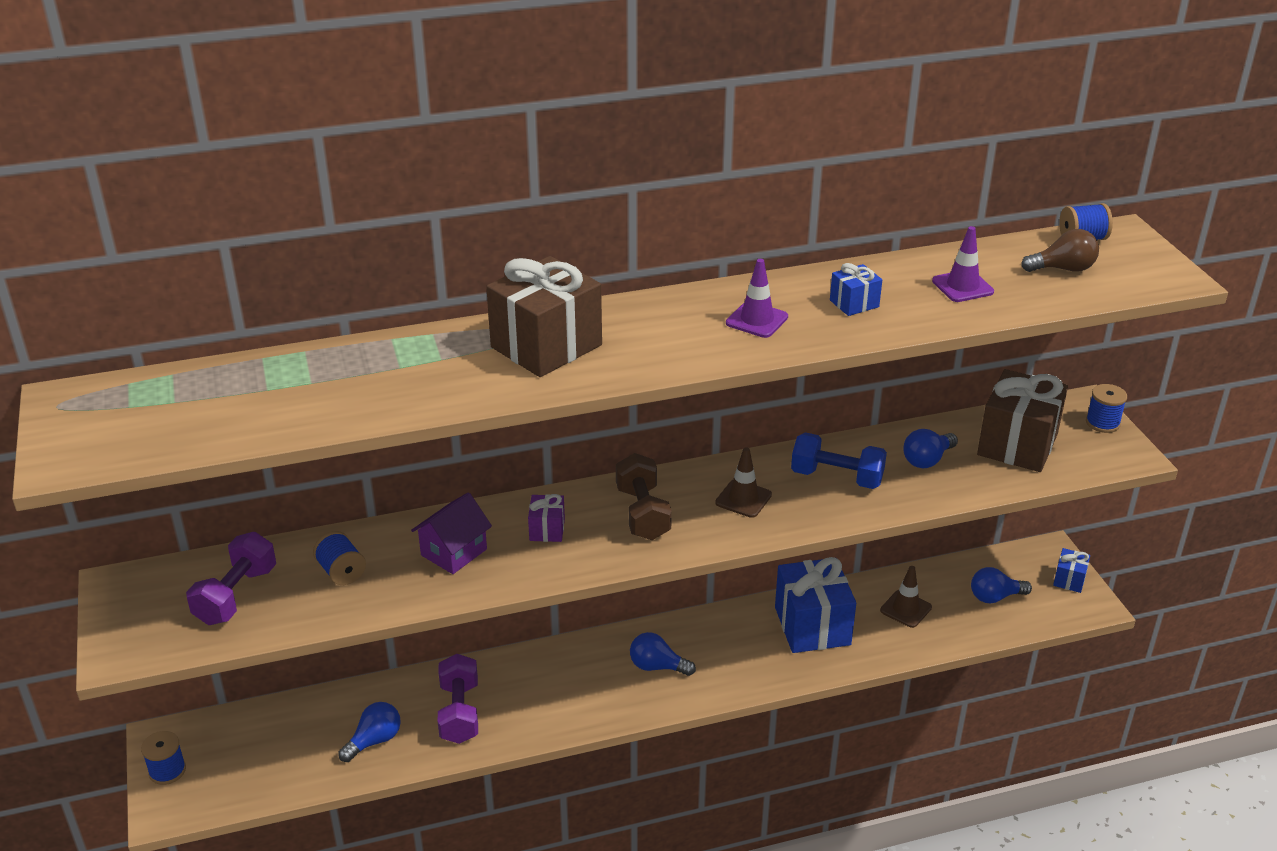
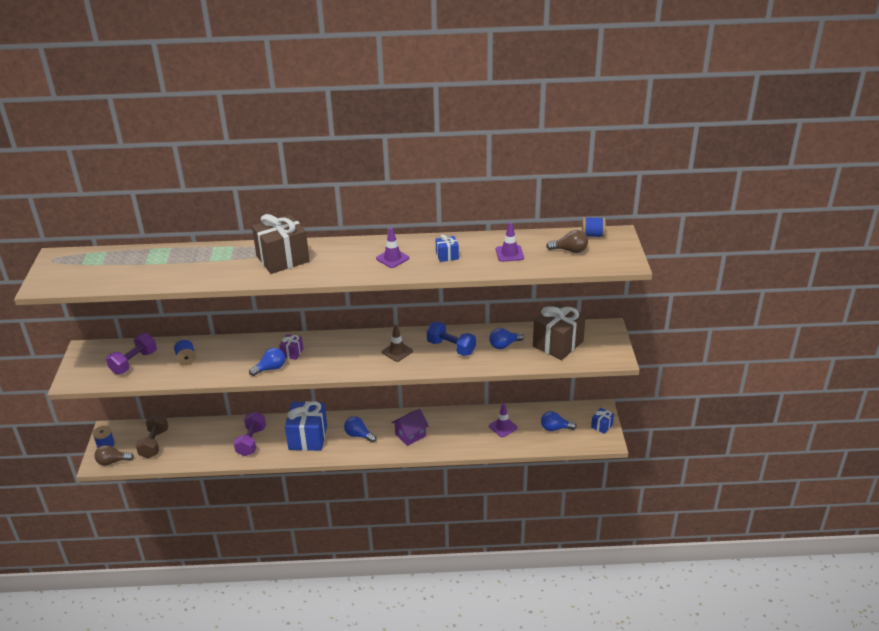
camera: 15 degrees right, 0 degrees up
(194, 801) = (112, 462): none -> brown light bulb
(374, 741) = (205, 448): blue light bulb -> blue light bulb (270, 368)
(454, 552) = (242, 357): purple house -> purple house (410, 435)
(643, 513) = (343, 351): brown dumbbell -> brown dumbbell (154, 443)
(812, 626) = (448, 428): blue gift -> blue gift (308, 437)
(905, 609) = (503, 427): brown traffic cone -> purple traffic cone
(1102, 423) = (612, 339): blue spool -> none

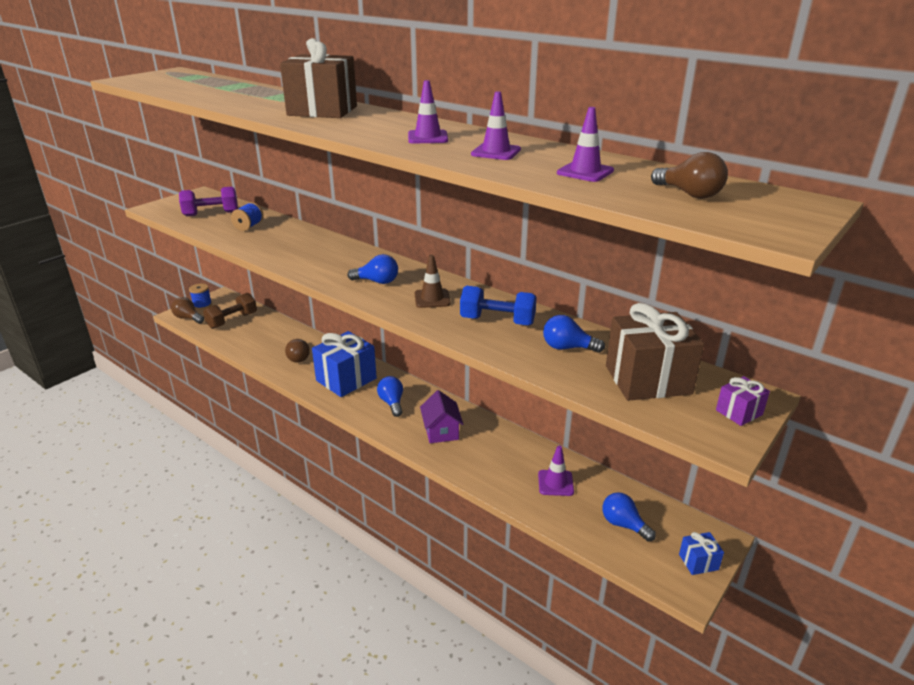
camera: 40 degrees right, 5 degrees down
(251, 441) = (298, 357): purple dumbbell -> brown light bulb
(270, 368) = (295, 260): blue light bulb -> blue light bulb (377, 281)
(292, 353) = (334, 257): purple gift -> purple gift (739, 412)
(410, 435) = (441, 431): purple house -> purple house turned 75 degrees clockwise
(447, 256) = (496, 152): blue gift -> purple traffic cone
(451, 347) = (497, 321): blue dumbbell -> blue dumbbell turned 60 degrees counterclockwise
(592, 235) = (760, 192): blue spool -> none

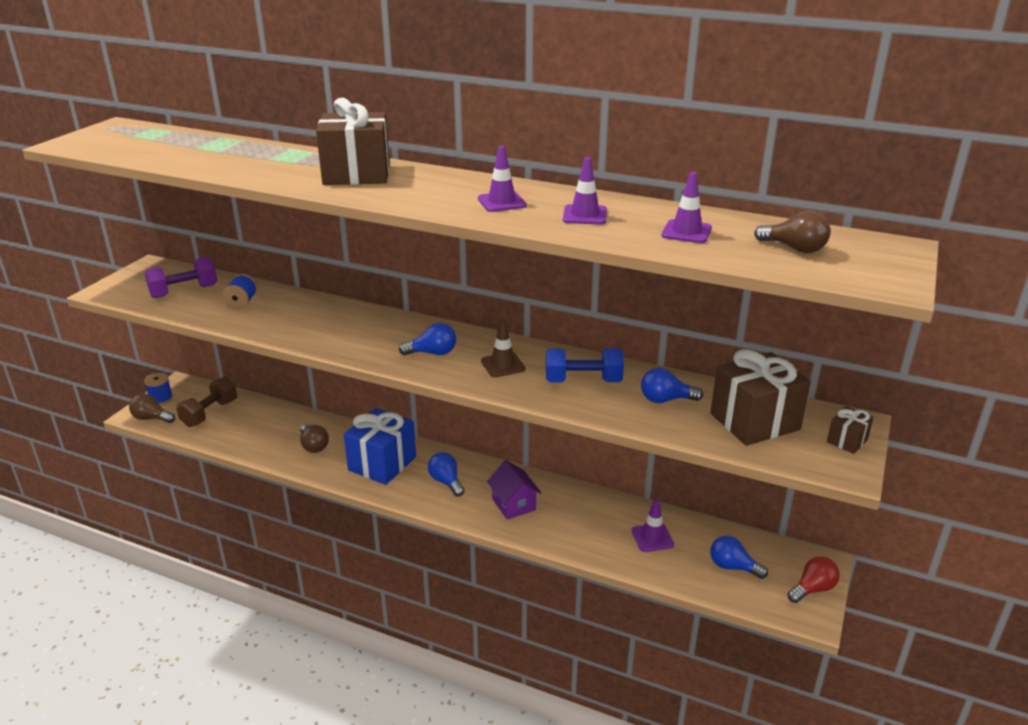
camera: 15 degrees left, 0 degrees up
(698, 562) = (813, 589): blue gift -> red light bulb
(739, 412) = (847, 441): purple gift -> brown gift

